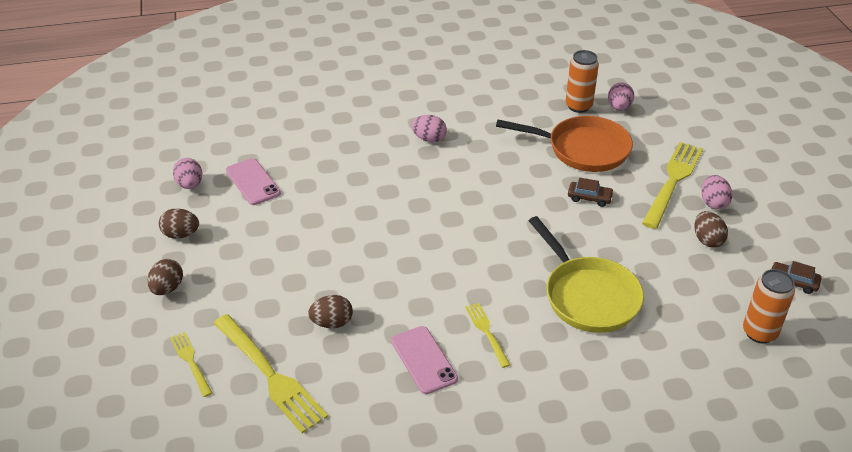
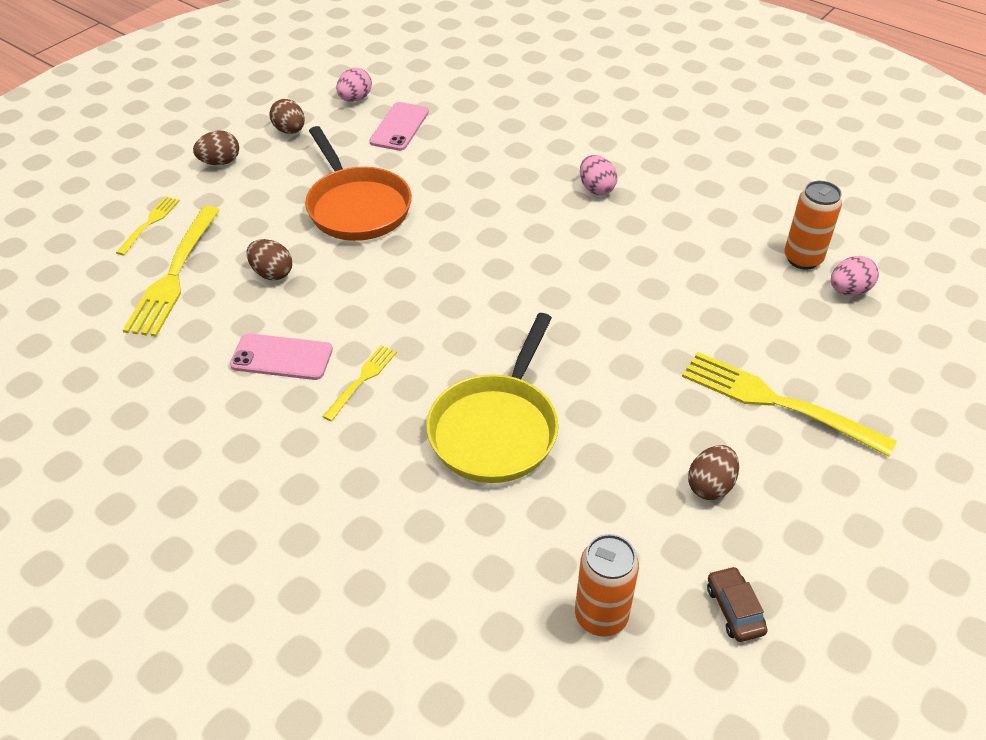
camera: 50 degrees right, 5 degrees up
(424, 360) = (282, 357): pink phone -> pink phone turned 75 degrees clockwise
(583, 149) = (732, 301): orange pan -> orange pan (357, 207)
(589, 198) = (656, 348): brown car -> none
(673, 181) = (777, 402): yellow fork -> yellow fork turned 135 degrees counterclockwise
(713, 203) = (786, 458): pink egg -> none

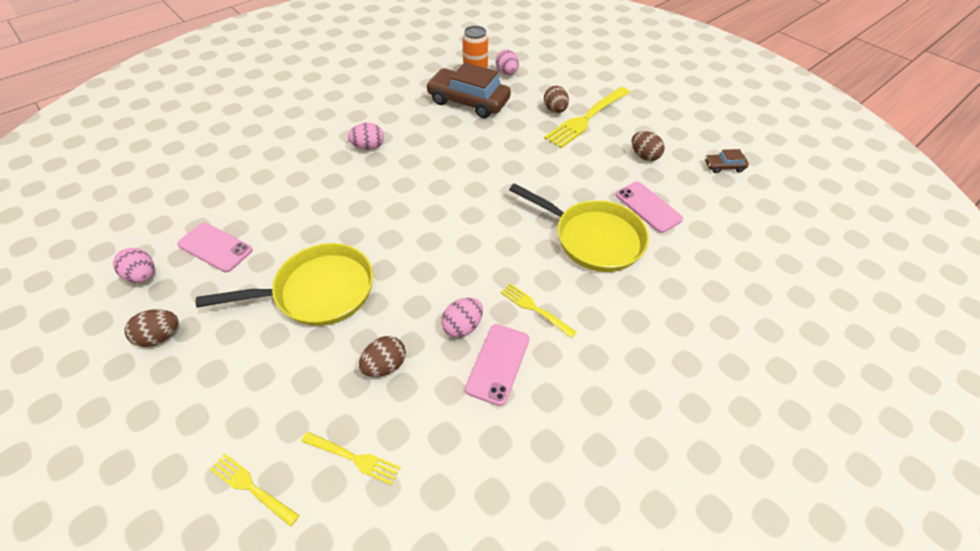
camera: 80 degrees left, 5 degrees up
(174, 274) = (353, 458): yellow fork -> yellow fork, size x0.52
(220, 162) = (176, 408): brown egg -> brown egg (555, 110)
(328, 321) = (462, 326): none -> pink egg
(357, 207) = (318, 291): orange pan -> yellow pan
(584, 493) = (648, 207): none -> pink phone
(601, 616) = (734, 216): orange can -> none
(744, 260) = (468, 101): none -> brown car

